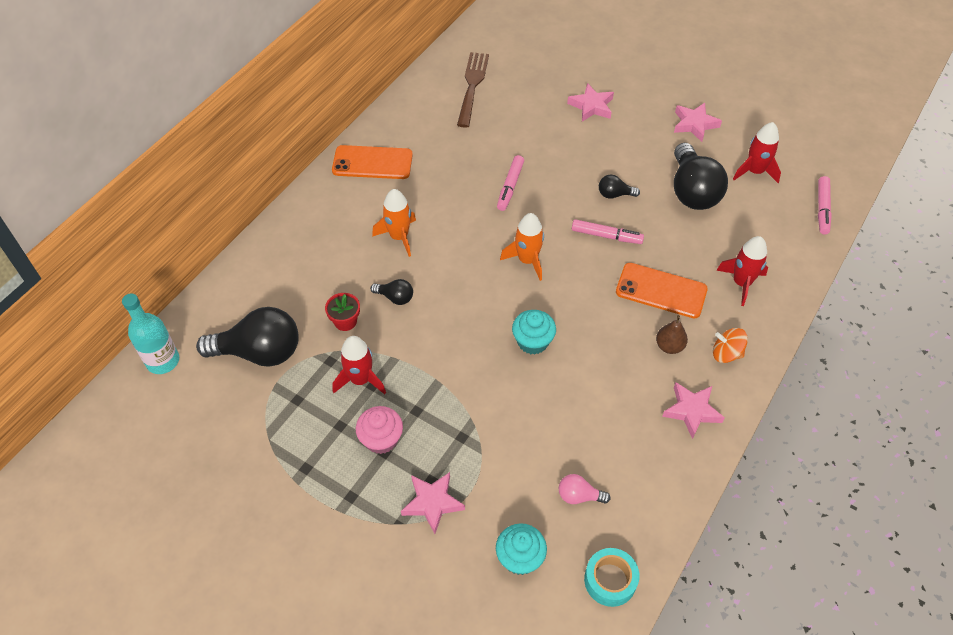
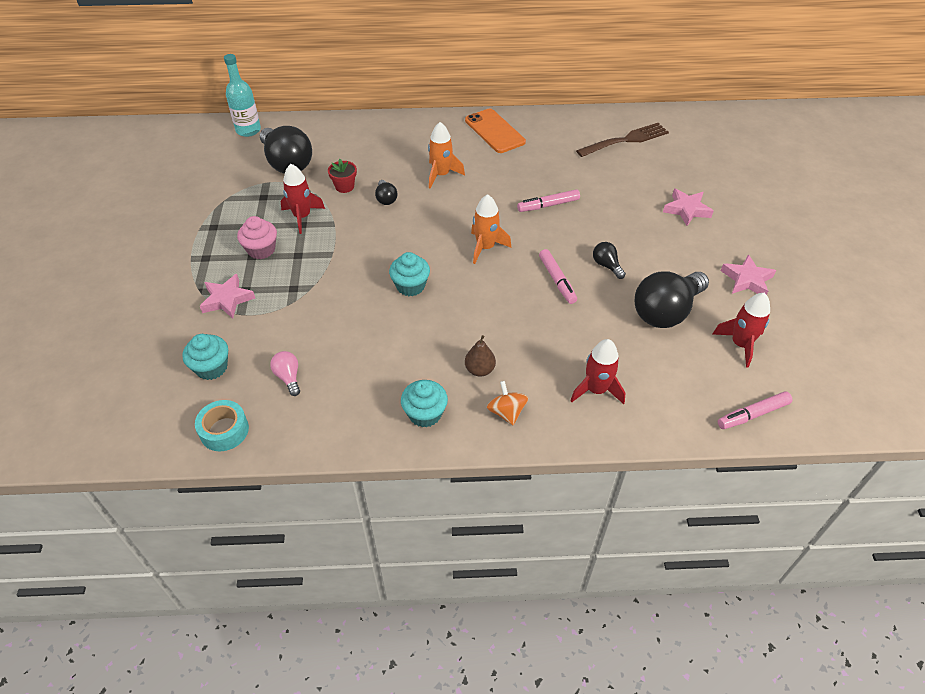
camera: 55 degrees right, 5 degrees down
(661, 291) = (533, 339): orange phone -> none
(692, 411) = (425, 414): pink star -> turquoise cupcake

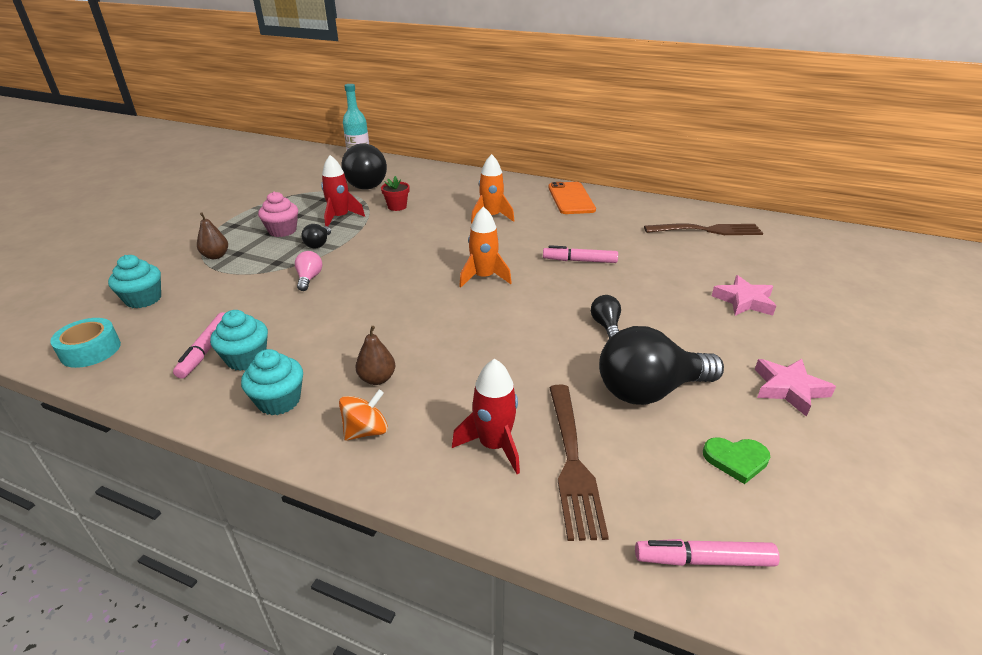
camera: 25 degrees right, 15 degrees down
(227, 299) = (216, 256): pink star -> brown pear
(288, 377) = (193, 326): pink light bulb -> pink light bulb (309, 278)
(386, 199) = (424, 222): black light bulb -> black light bulb (318, 244)
(410, 286) = (380, 288): turquoise cupcake -> turquoise cupcake (246, 359)
(506, 412) = (366, 431): orange spinning top -> orange spinning top turned 45 degrees clockwise
(557, 280) = (536, 323): pink marker -> pink marker (206, 350)
(650, 383) = (572, 462): none -> brown fork
(740, 344) = (736, 460): red rocket -> green heart

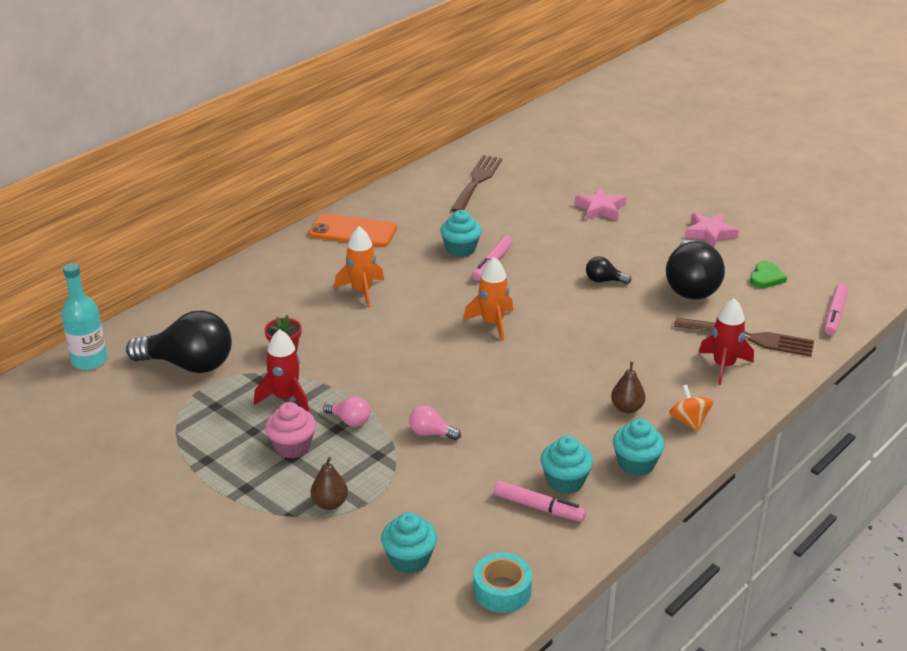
camera: 70 degrees left, 0 degrees up
(318, 244) = (349, 420): black light bulb -> pink light bulb
(588, 243) = (461, 249): none -> turquoise cupcake

